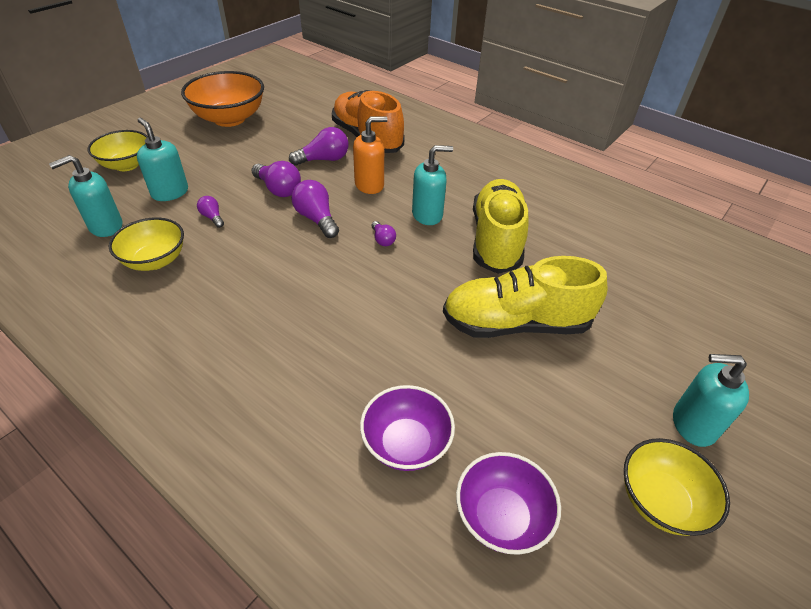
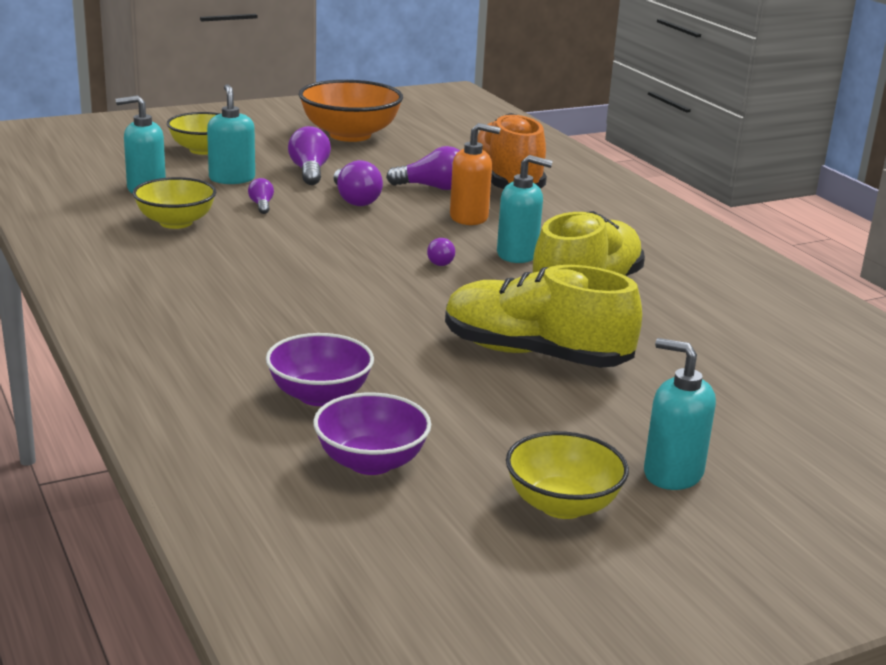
camera: 25 degrees right, 20 degrees down
(316, 219) = (377, 230): purple light bulb -> purple light bulb (309, 172)

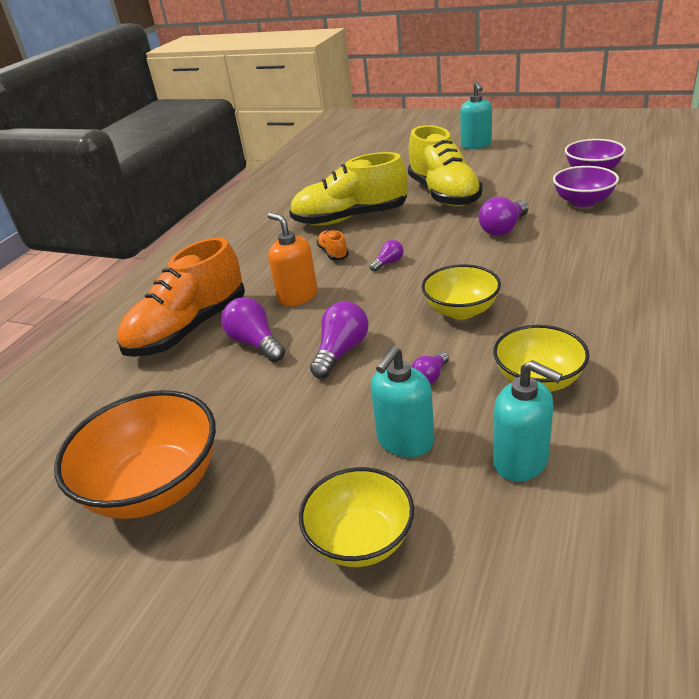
camera: 125 degrees left, 10 degrees up
(309, 172) = (313, 418): purple light bulb -> purple light bulb (503, 229)
(517, 254) = (333, 253): turquoise soap dispenser -> orange shoe
(562, 505) = (534, 145): yellow bowl -> yellow bowl (461, 310)

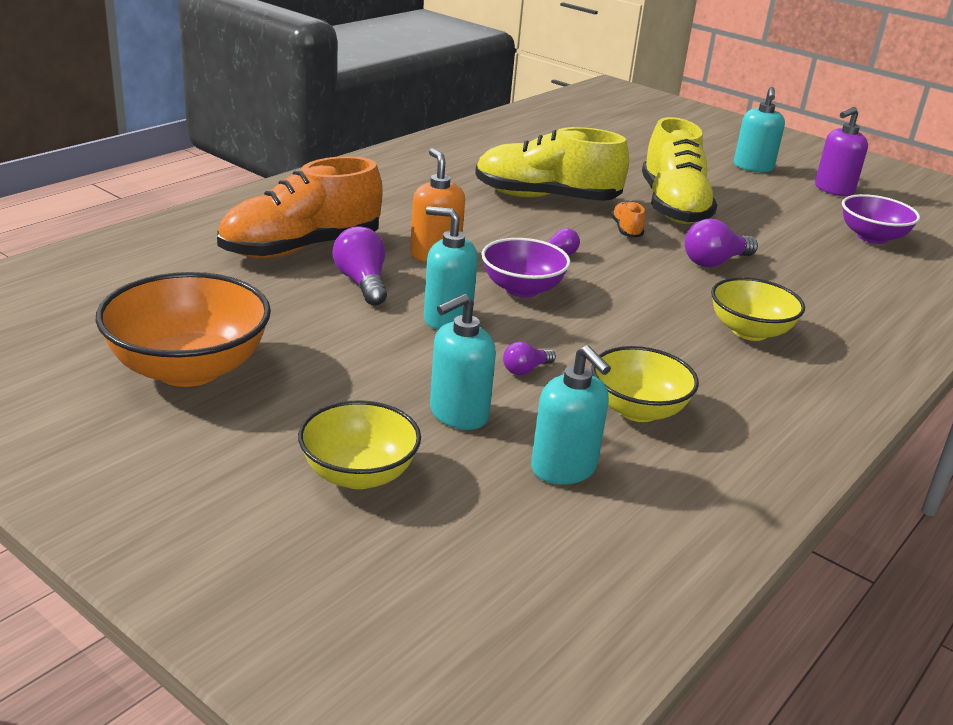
camera: 10 degrees right, 5 degrees down
(333, 253) = (502, 226): orange shoe -> orange shoe (626, 230)
(341, 351) = (447, 319): purple light bulb -> turquoise soap dispenser
(461, 310) = (604, 323): yellow bowl -> yellow bowl (749, 331)
(540, 144) = (833, 190): none -> purple soap dispenser
(583, 201) = (833, 264): purple bowl -> purple bowl (522, 289)

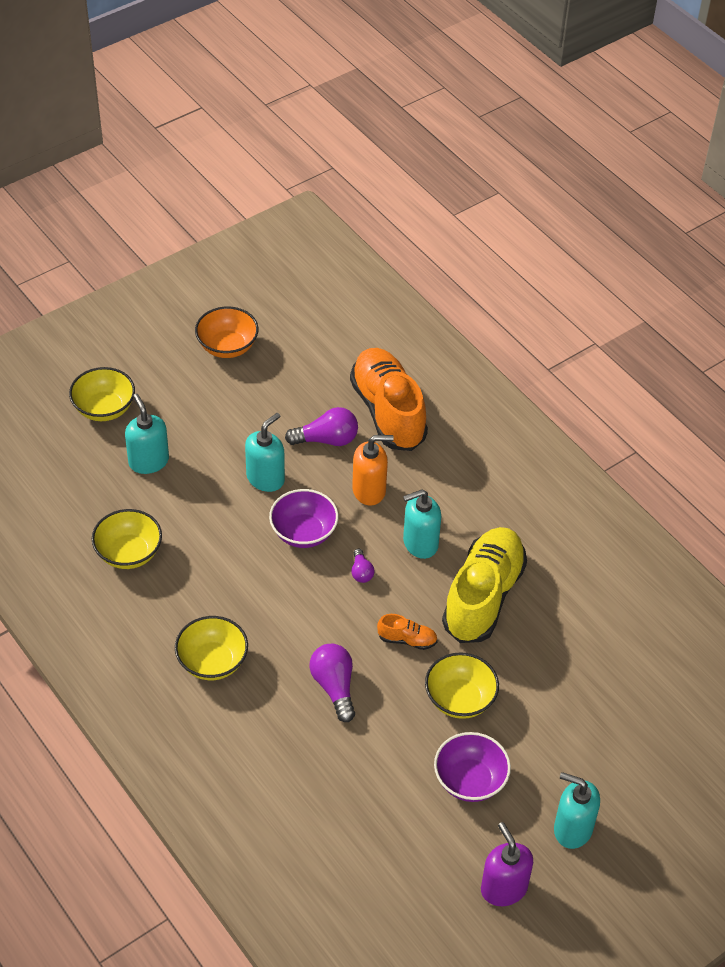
camera: 105 degrees right, 20 degrees up
(189, 369) = (227, 347): orange bowl -> orange bowl, size x0.65
(525, 369) = (190, 506): purple light bulb -> none
(564, 468) = (81, 498): turquoise soap dispenser -> turquoise soap dispenser (420, 543)
(673, 206) = (460, 699): yellow shoe -> yellow bowl
(872, 237) = (374, 859): purple bowl -> purple bowl (470, 780)

